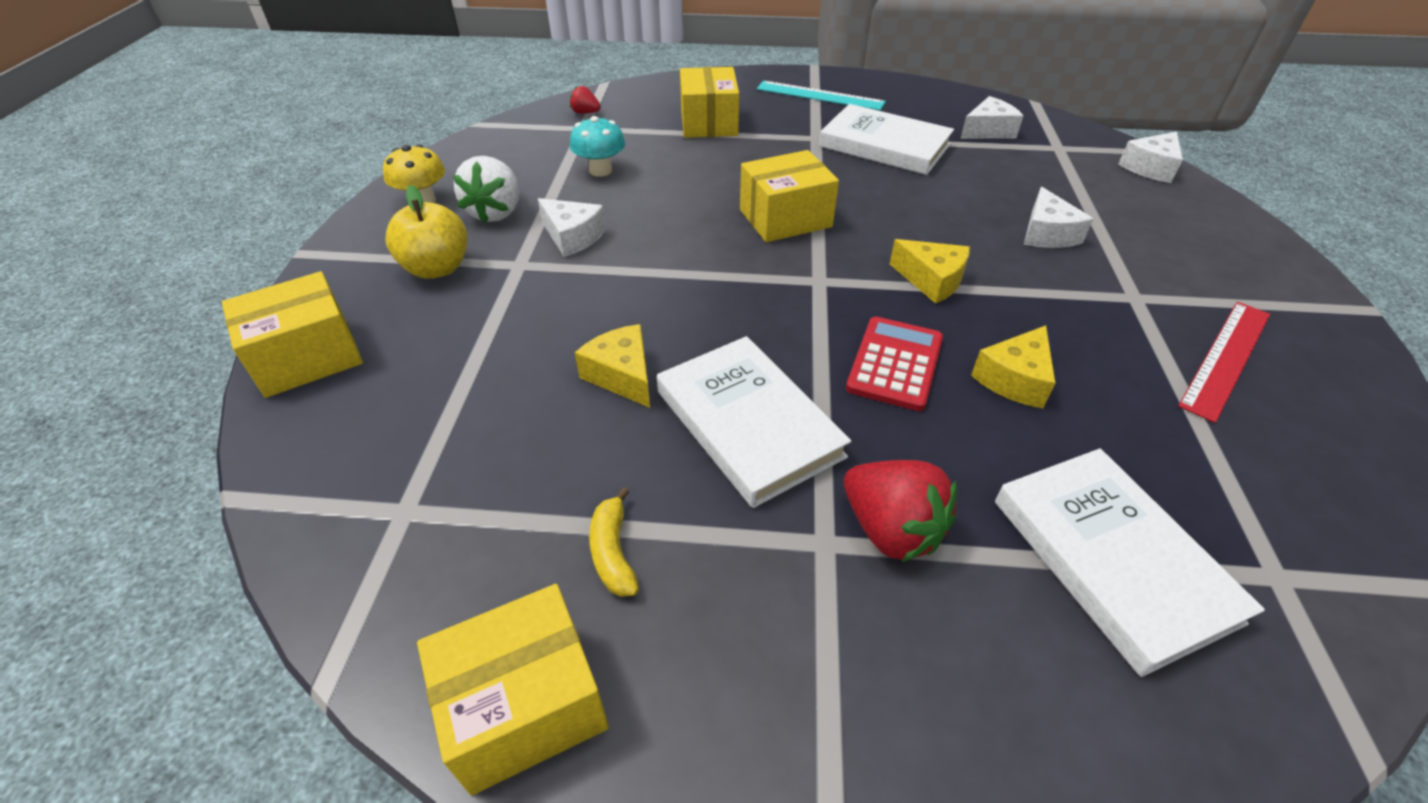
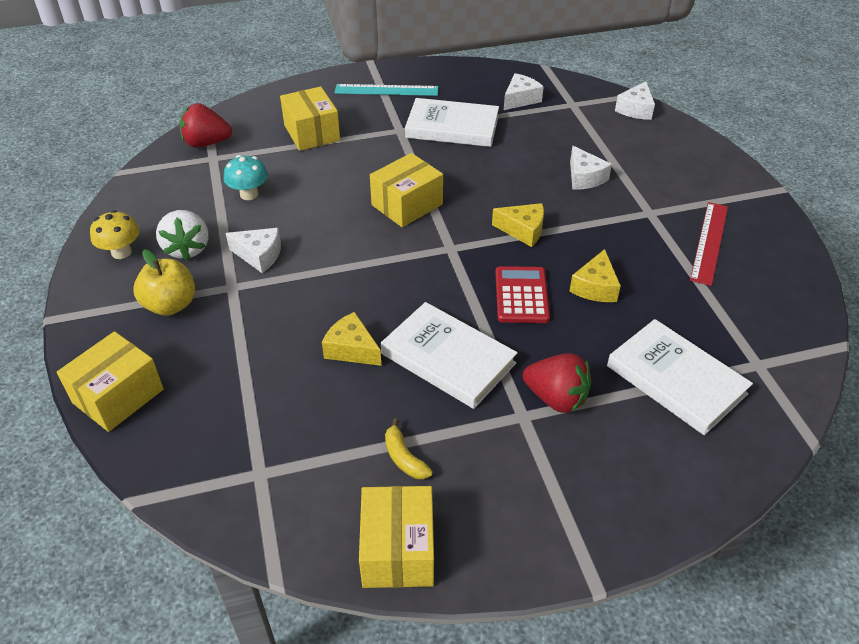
camera: 20 degrees left, 0 degrees up
(524, 705) = (398, 550): yellow box -> yellow box turned 45 degrees counterclockwise
(585, 113) = (206, 143): red strawberry -> red strawberry, size x1.94

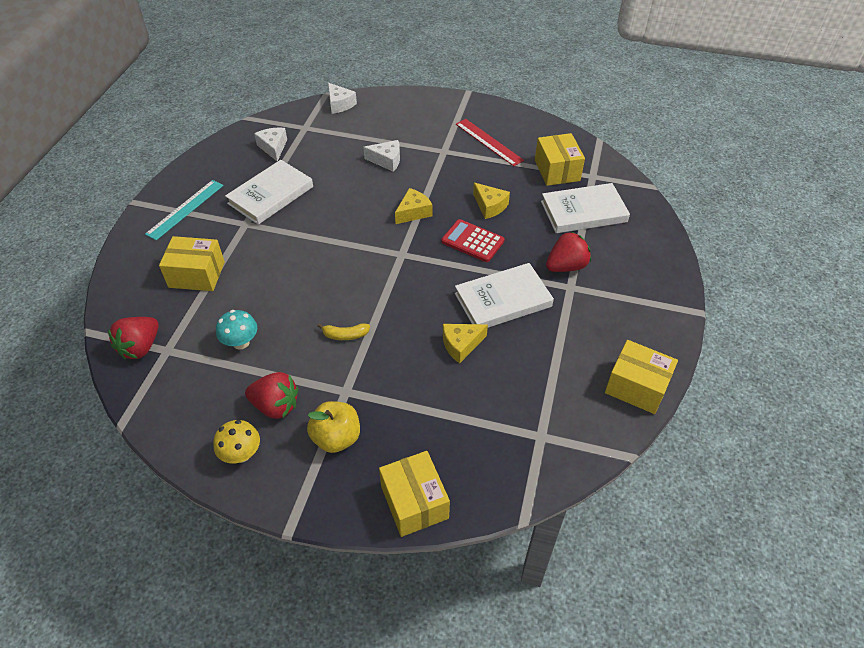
camera: 60 degrees left, 5 degrees up
(187, 249) = (275, 406): white strawberry -> red strawberry
(259, 255) = (323, 362): white cheese -> none
(404, 457) = (570, 355): yellow banana -> yellow banana (345, 335)
(407, 205) = (337, 256): yellow box -> yellow box (557, 170)

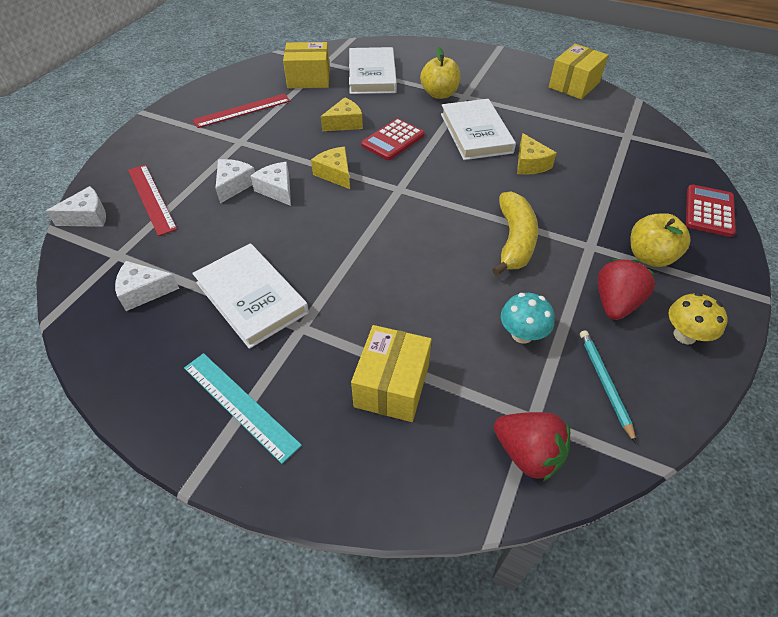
camera: 80 degrees left, 0 degrees up
(194, 393) = (605, 383): none -> turquoise pencil
(345, 335) = (514, 241): yellow banana -> yellow banana, size x1.94
(363, 125) = (151, 198): none -> red ruler
(386, 184) = (277, 190): none -> white cheese
(414, 502) = (709, 211): yellow box -> red calculator
(566, 266) = (439, 94): red strawberry -> yellow apple

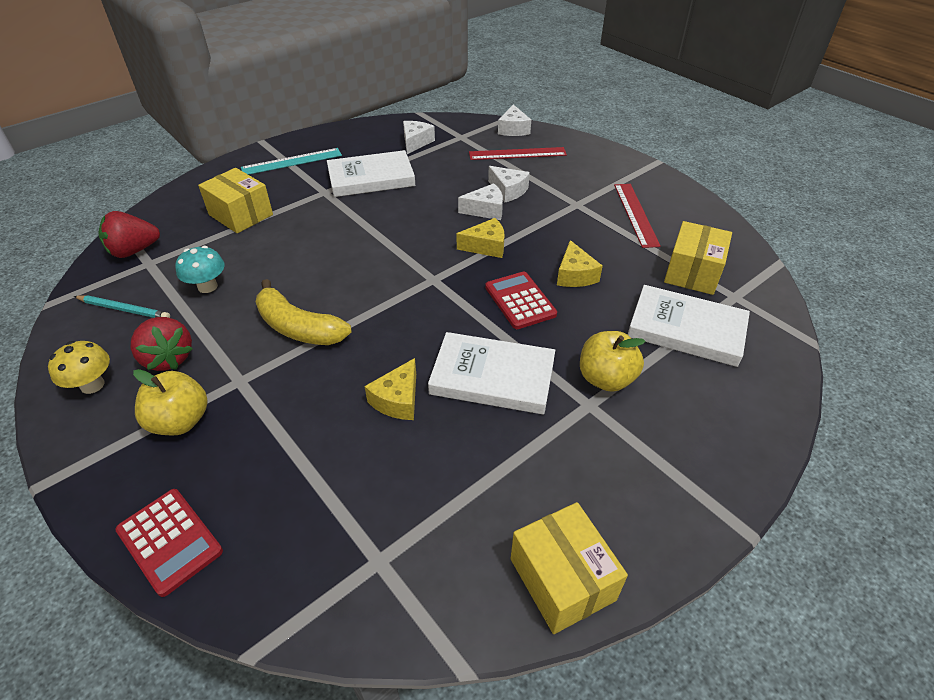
camera: 115 degrees right, 5 degrees down
(530, 164) = (398, 400): yellow cheese -> yellow cheese turned 75 degrees counterclockwise

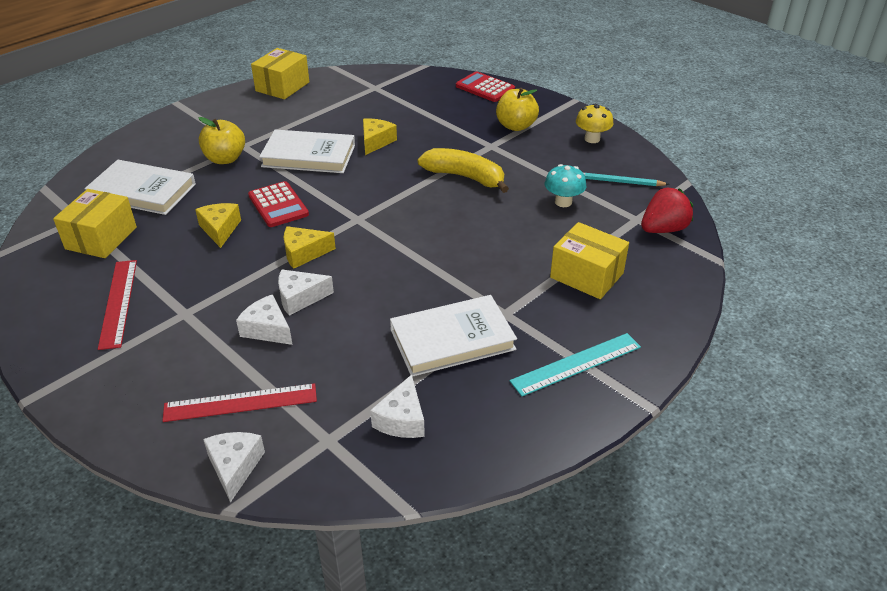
camera: 175 degrees right, 5 degrees down
(168, 358) = (552, 154): red strawberry -> none
(562, 579) = (282, 86): yellow box -> yellow box turned 60 degrees clockwise

